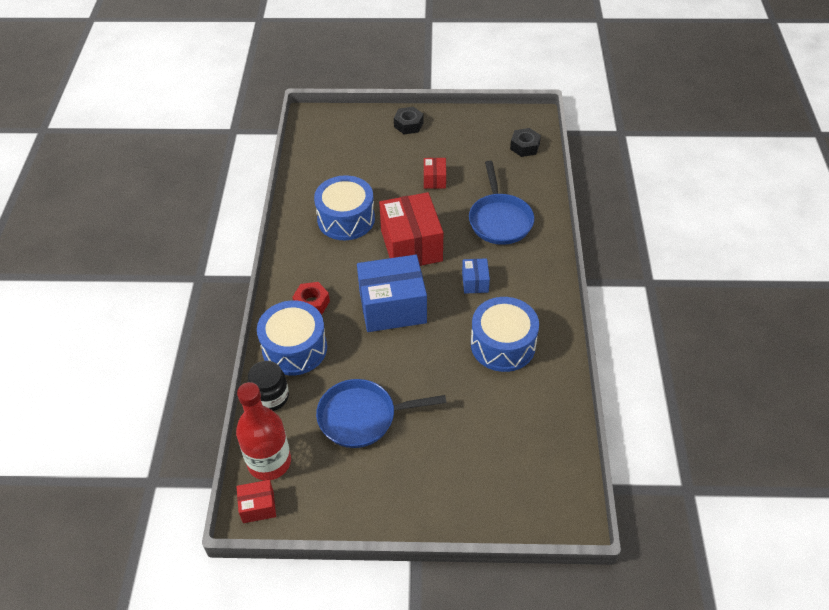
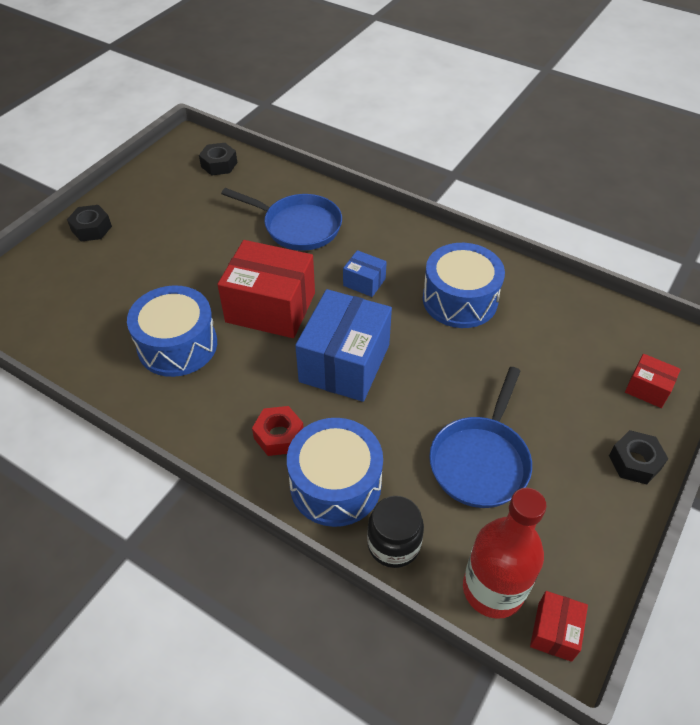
camera: 60 degrees left, 0 degrees up
(423, 512) = (635, 462): none -> black nut
(434, 180) = (195, 246): red box -> red box (647, 389)

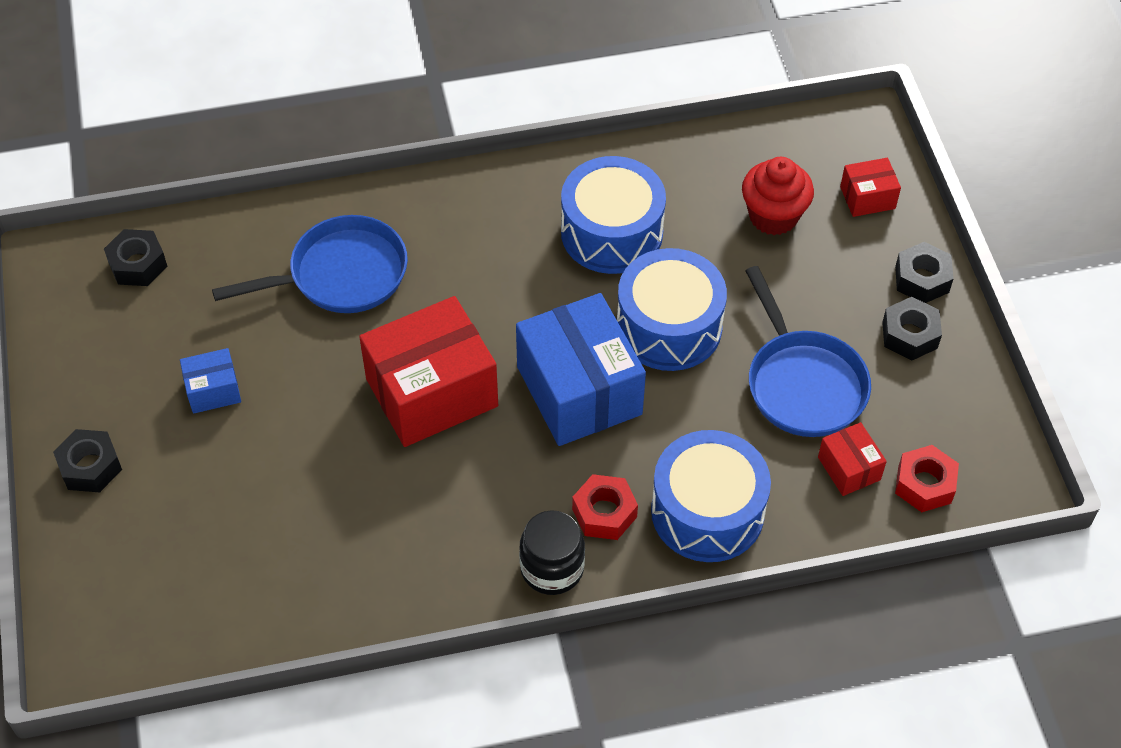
camera: 45 degrees left, 5 degrees up
(177, 345) = (386, 512): blue drum -> blue drum (669, 326)
(364, 282) = (494, 287): blue box -> blue box (213, 390)
(393, 544) = (812, 518): black jar -> black jar (552, 568)
(493, 589) = (924, 484): red bottle -> red nut
(554, 631) = (999, 477): red box -> red box (849, 468)
(570, 356) = (773, 216): none -> red cupcake
(588, 488) = (909, 335): none -> black nut

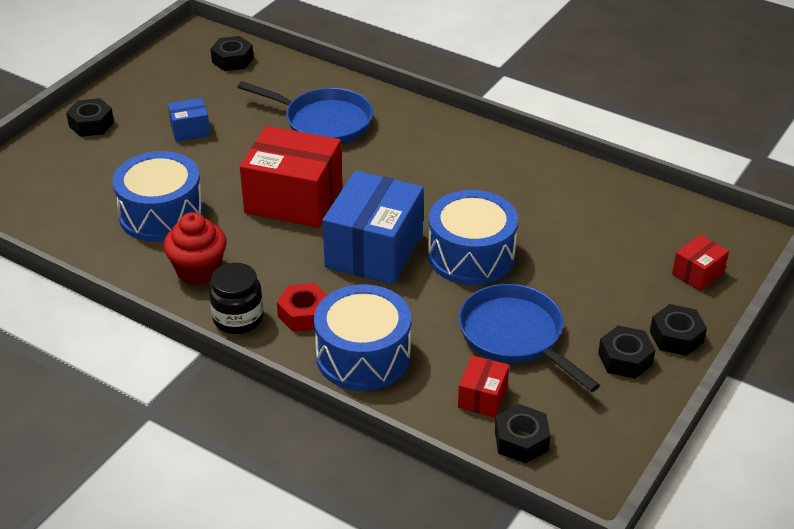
camera: 45 degrees right, 15 degrees down
(213, 390) = (190, 130): blue box -> blue box turned 45 degrees counterclockwise
(611, 232) = (501, 192): blue drum -> blue drum (161, 214)
(773, 216) = (617, 244): red cupcake -> red cupcake (198, 271)
(803, 383) = (515, 336): blue pan -> blue pan turned 120 degrees clockwise
(867, 197) = (697, 273): red box -> red box turned 75 degrees counterclockwise
(924, 484) = (521, 440): red nut -> black nut

